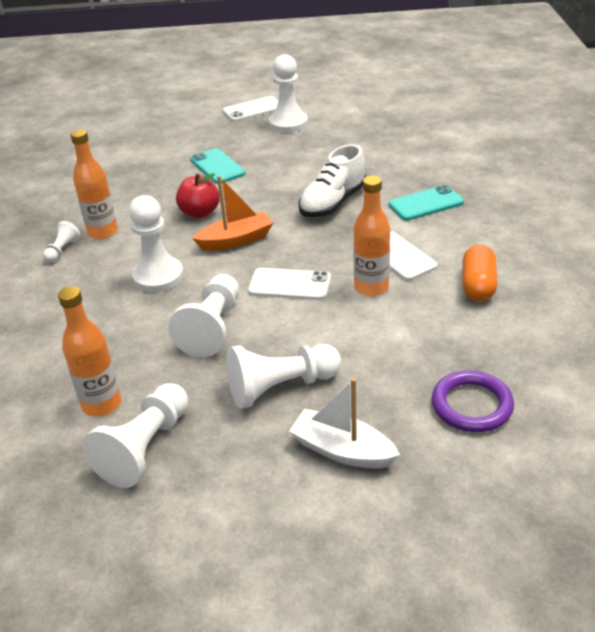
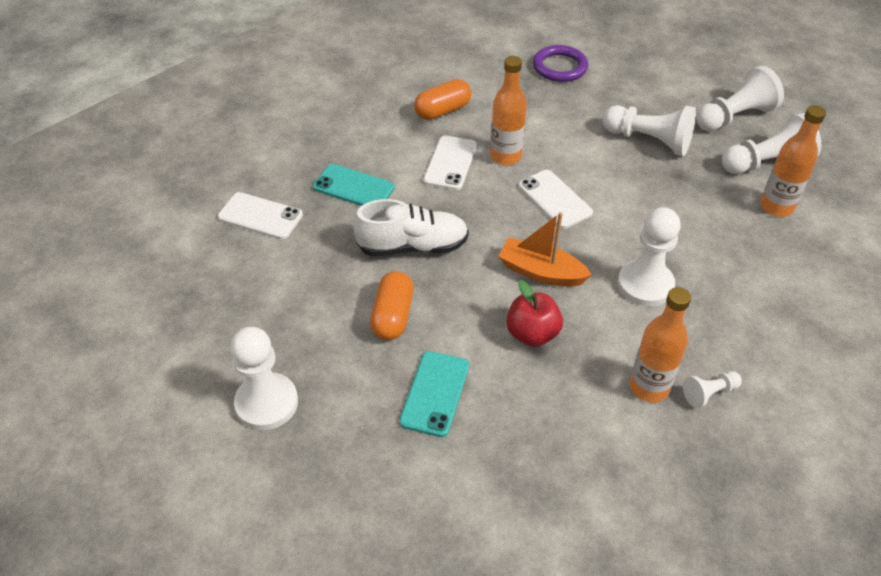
camera: 135 degrees left, 10 degrees up
(212, 328) = (649, 207): white pawn -> white pawn (734, 117)
(253, 109) = (252, 479): white phone -> white phone (260, 216)
(287, 174) = (393, 316): none -> orange capsule
(342, 450) = (654, 93): white boat -> none

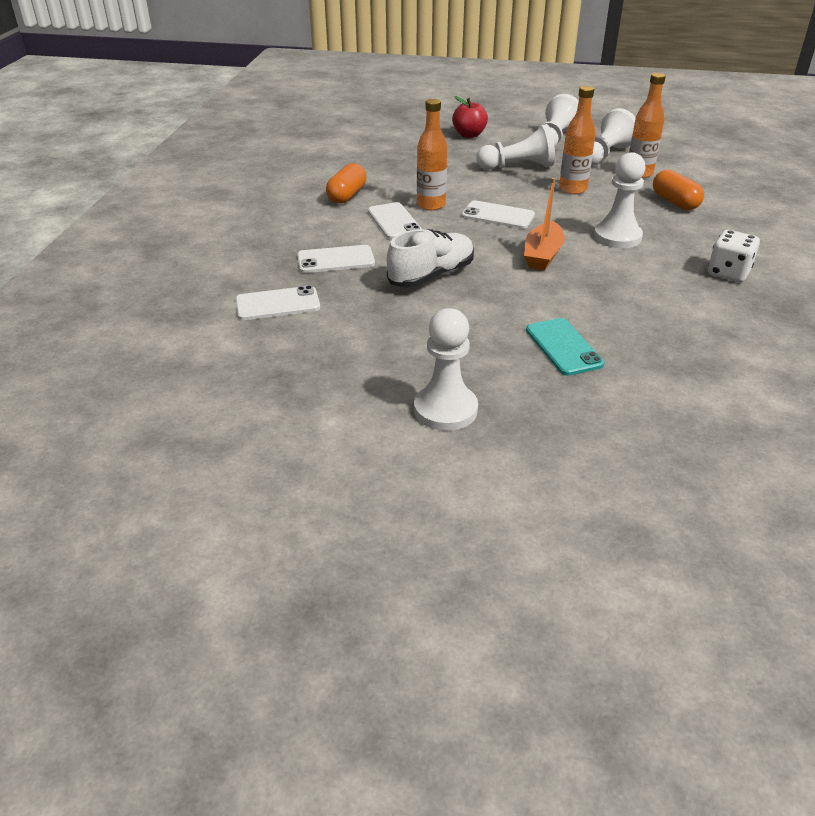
camera: 35 degrees left, 10 degrees down
(354, 187) = (335, 260): turquoise phone -> white phone
(393, 316) = (472, 319): orange capsule -> orange capsule (675, 202)
(532, 334) = (583, 288): red apple -> red apple (469, 135)
(541, 272) = (542, 255): orange boat -> orange boat turned 60 degrees counterclockwise
(559, 67) = (403, 148): purple ring -> none
(649, 387) = (691, 284): orange bottle -> orange bottle (572, 189)
(709, 393) = (728, 273): white pawn -> white dice

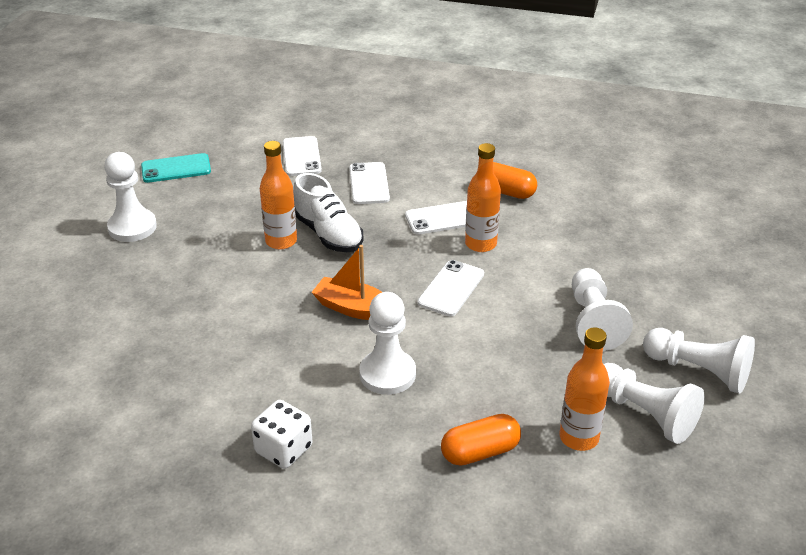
camera: 95 degrees right, 0 degrees up
(469, 135) = (701, 291): red apple -> none
(563, 347) = (186, 296): turquoise phone -> turquoise phone (176, 168)
(572, 189) = (523, 360): orange bottle -> orange bottle (281, 241)

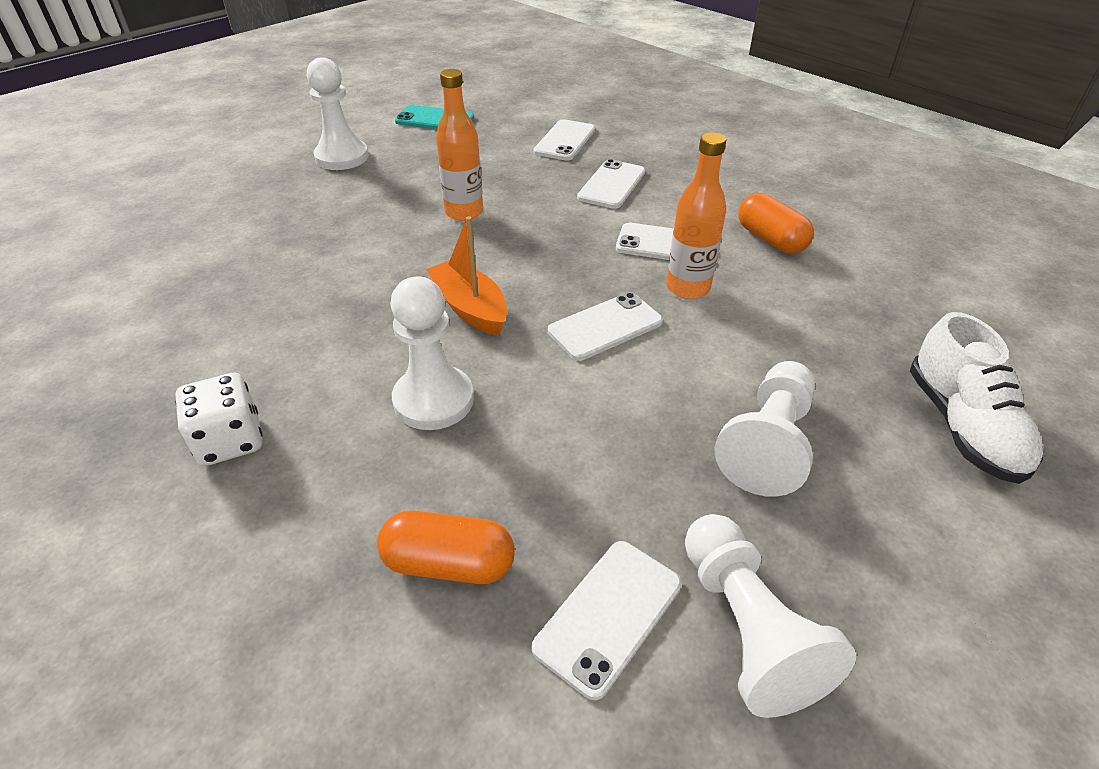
camera: 30 degrees right, 5 degrees up
(328, 234) = (519, 221): white shoe -> white shoe (962, 426)
(579, 438) = (608, 615): orange bottle -> white phone
(698, 371) = (894, 597): white pawn -> none

